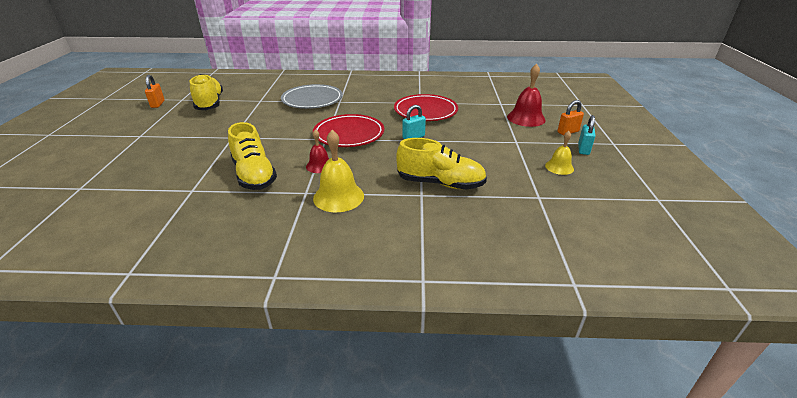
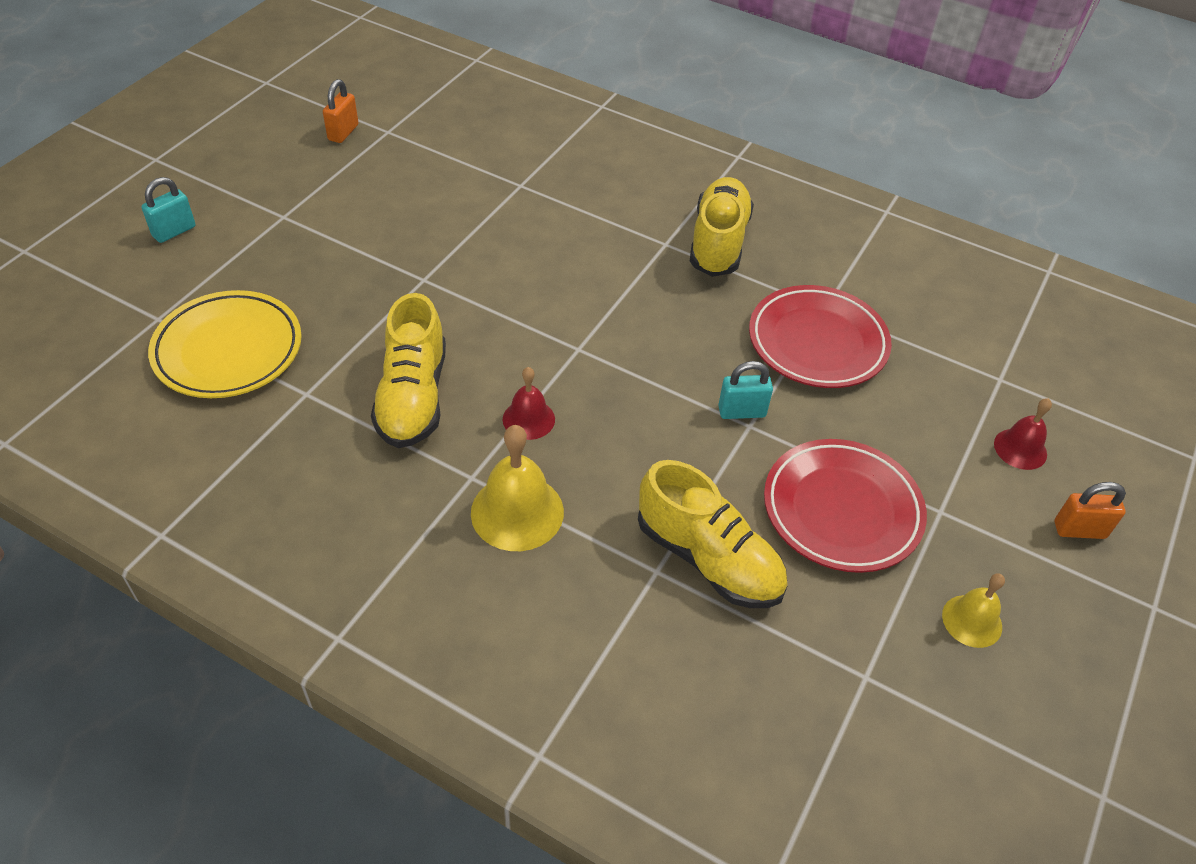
camera: 25 degrees right, 15 degrees up
(133, 187) = (228, 350): none -> yellow plate
(210, 104) = (428, 163): yellow shoe -> yellow shoe (718, 242)
(312, 100) = (615, 221): grey plate -> none
(349, 134) = (626, 354): red plate -> red plate (842, 510)
(526, 118) = (1020, 449): red bell -> red bell, size x0.61
(583, 149) = (1068, 595): turquoise padlock -> turquoise padlock (174, 231)

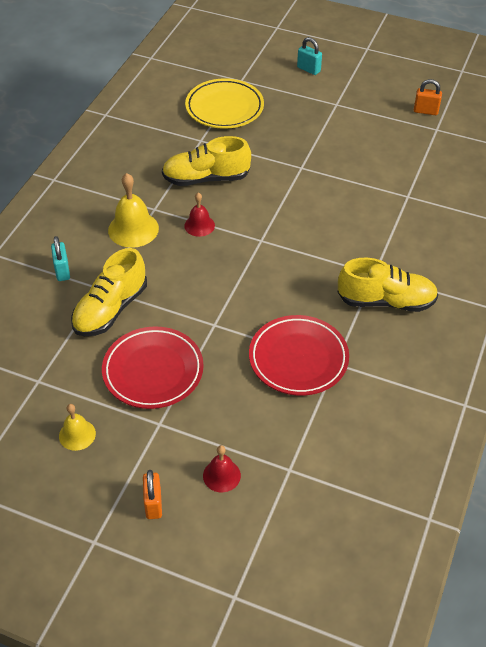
camera: 85 degrees right, 0 degrees up
(741, 412) = (225, 320): turquoise padlock -> turquoise padlock (62, 271)

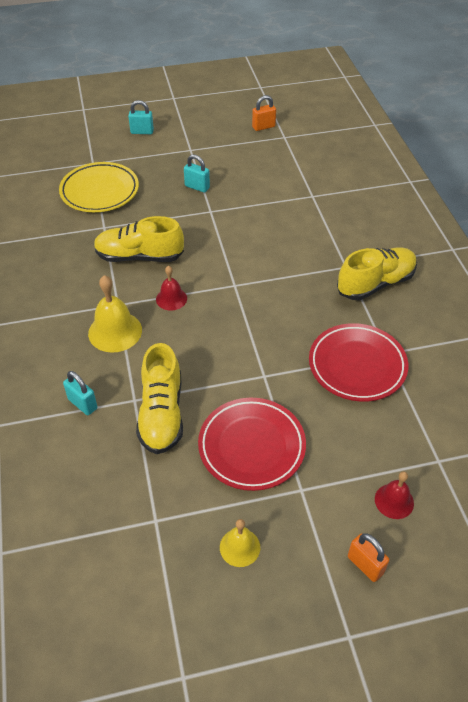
camera: 35 degrees left, 0 degrees up
(206, 178) = (139, 256): yellow shoe -> yellow shoe turned 45 degrees clockwise
(310, 141) = (197, 187): none -> turquoise padlock

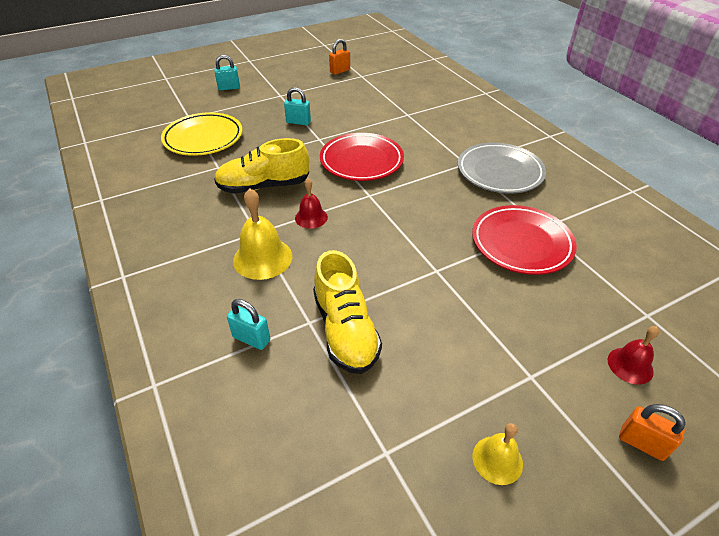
camera: 15 degrees left, 5 degrees down
(251, 446) = (457, 343): red plate -> red plate (361, 161)
(375, 283) = (499, 172): yellow shoe -> grey plate

